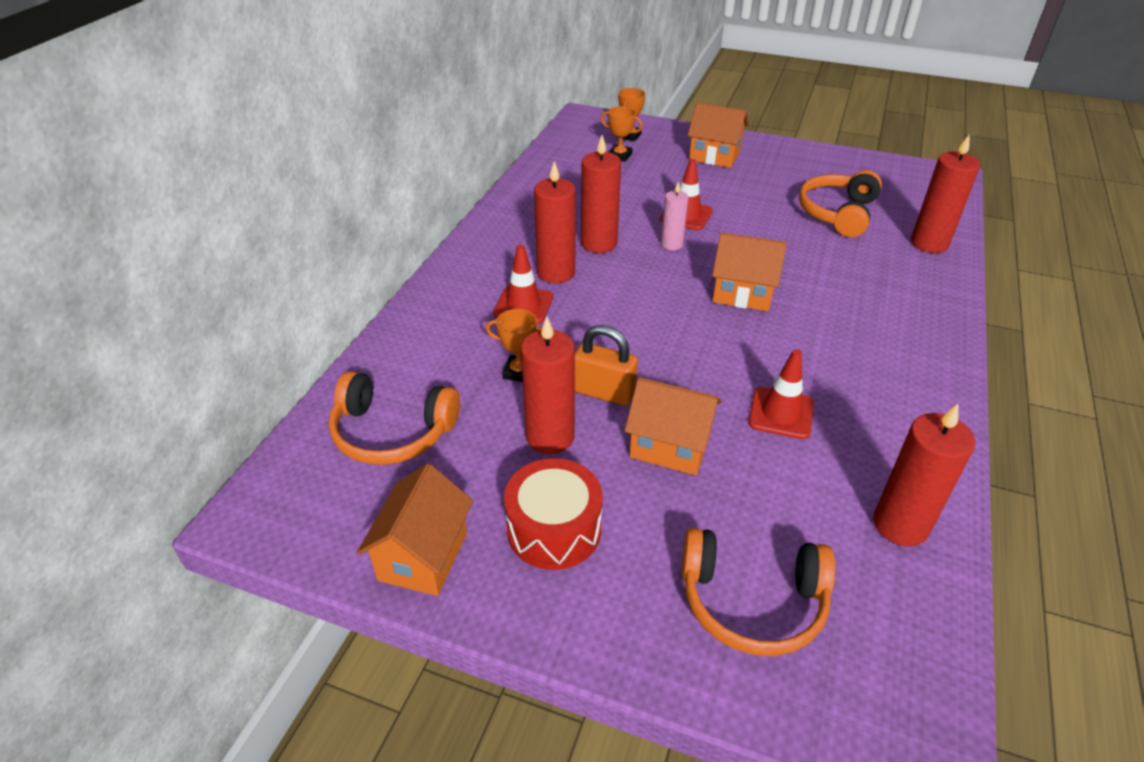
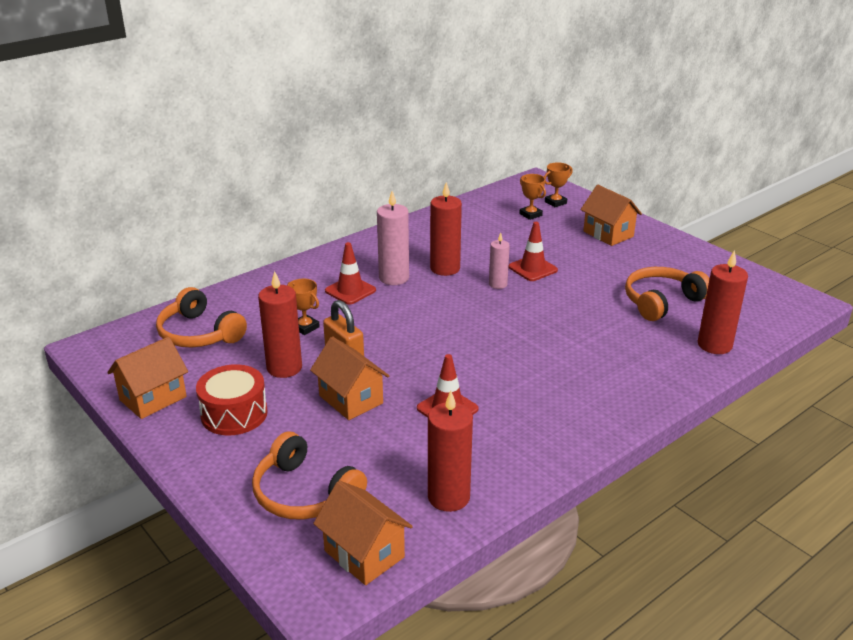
camera: 30 degrees right, 10 degrees down
(556, 273) = (394, 278): red candle -> pink candle
(742, 293) = (512, 331): orange house -> orange house (364, 554)

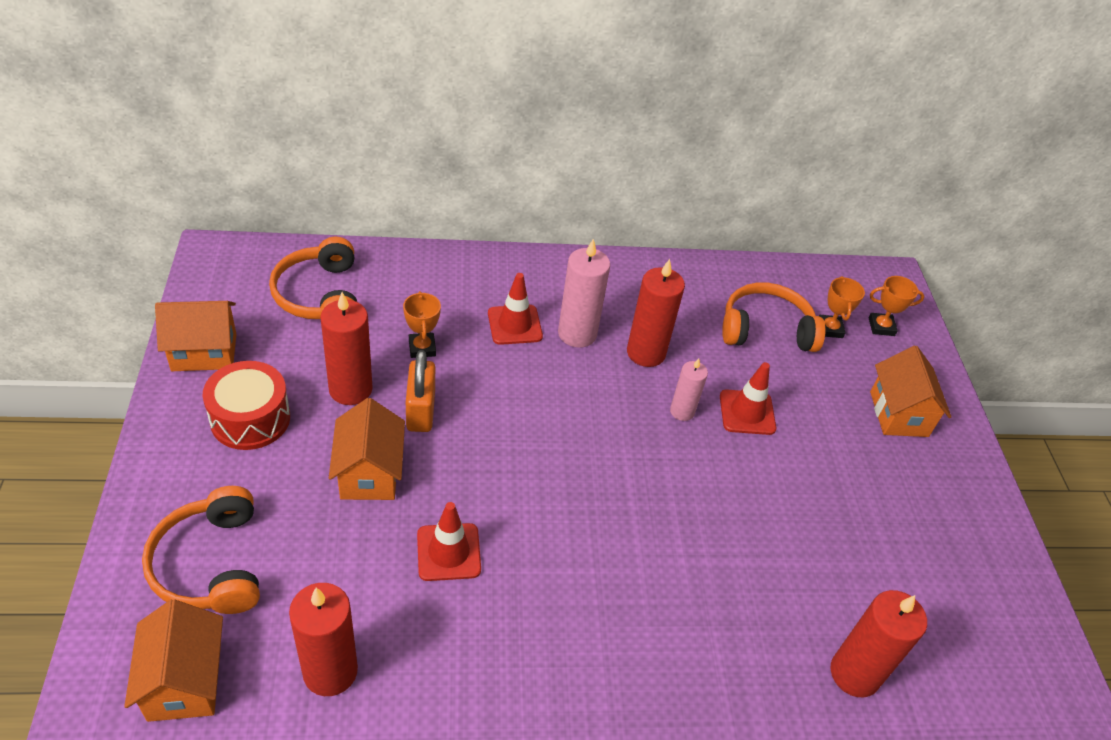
camera: 30 degrees right, 15 degrees up
(661, 301) = (857, 561): orange headphones -> orange headphones (766, 329)

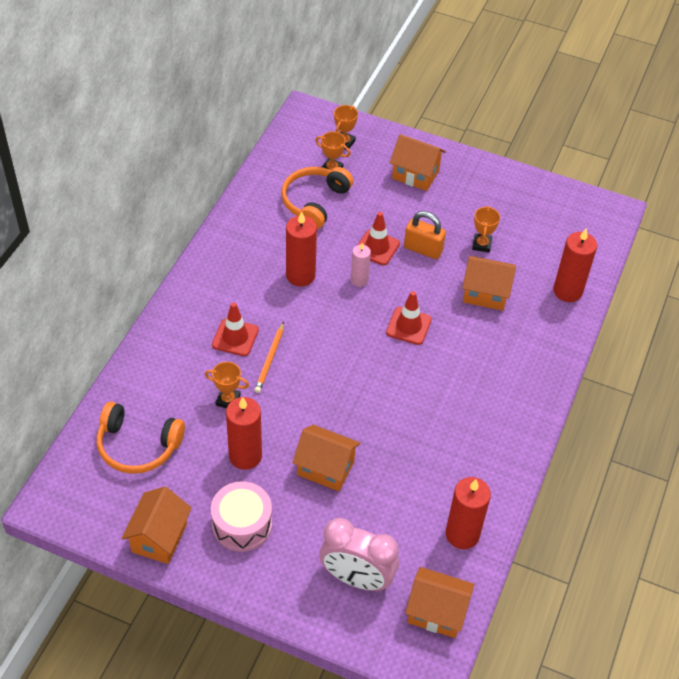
camera: 60 degrees left, 5 degrees up
(211, 564) = (357, 578): orange headphones -> pink clock
(250, 419) = (242, 524): red drum -> pink drum
(420, 411) = (286, 421): orange padlock -> orange padlock (423, 249)
(448, 552) = (407, 446): red traffic cone -> red traffic cone (408, 326)
(503, 366) = (270, 359): none -> orange pencil
(577, 334) = (263, 305): pink candle -> none
(766, 562) = (485, 294): none -> orange house
(847, 528) = (481, 245): none -> orange trophy

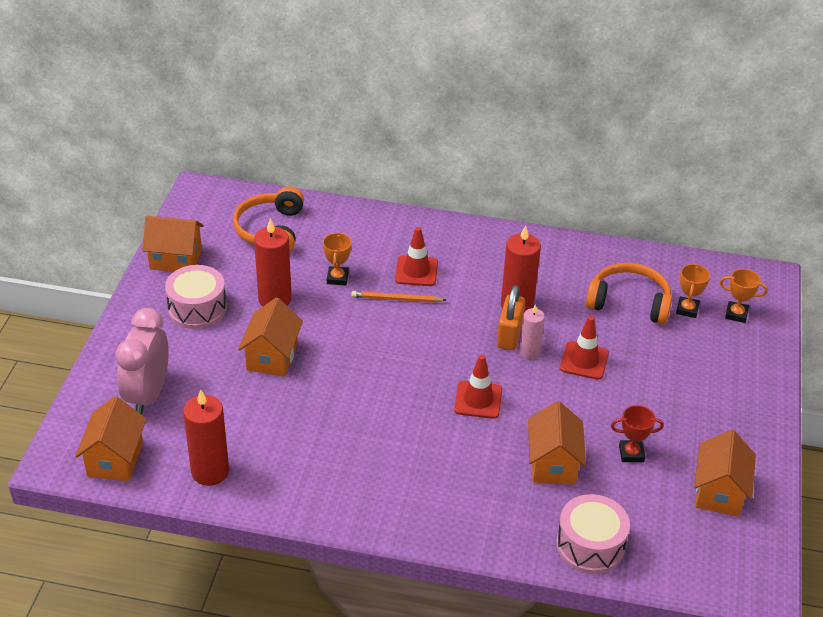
camera: 80 degrees right, 10 degrees down
(415, 174) = (718, 381): orange house -> orange house (719, 492)
(423, 249) = (599, 400): orange padlock -> orange padlock (509, 335)
(481, 245) = (631, 453): orange trophy -> red trophy
(567, 291) = (590, 545): red candle -> pink drum

